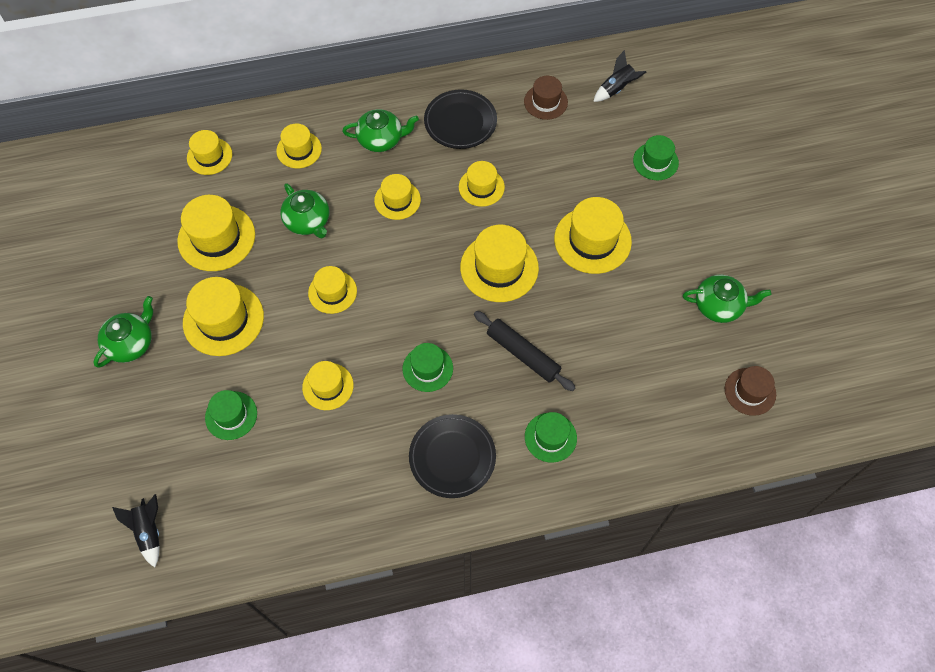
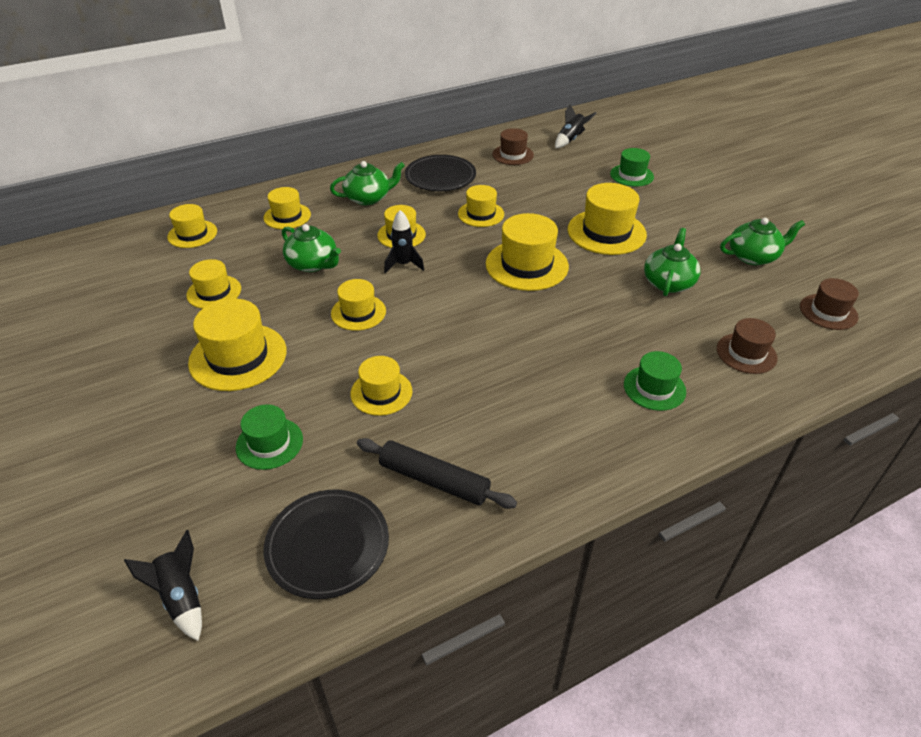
camera: 15 degrees left, 20 degrees down
(131, 343) = (125, 398): green teapot -> green teapot (668, 282)
(216, 238) = (214, 292): yellow hat -> yellow hat, size x0.61
(388, 241) = (403, 264): none -> black rocket
(427, 368) = (489, 355): green hat -> none
(452, 457) = (555, 428): black plate -> black plate (327, 545)
(523, 354) = (586, 325): black rolling pin -> black rolling pin (434, 480)
(648, 420) = (746, 353): none -> brown hat

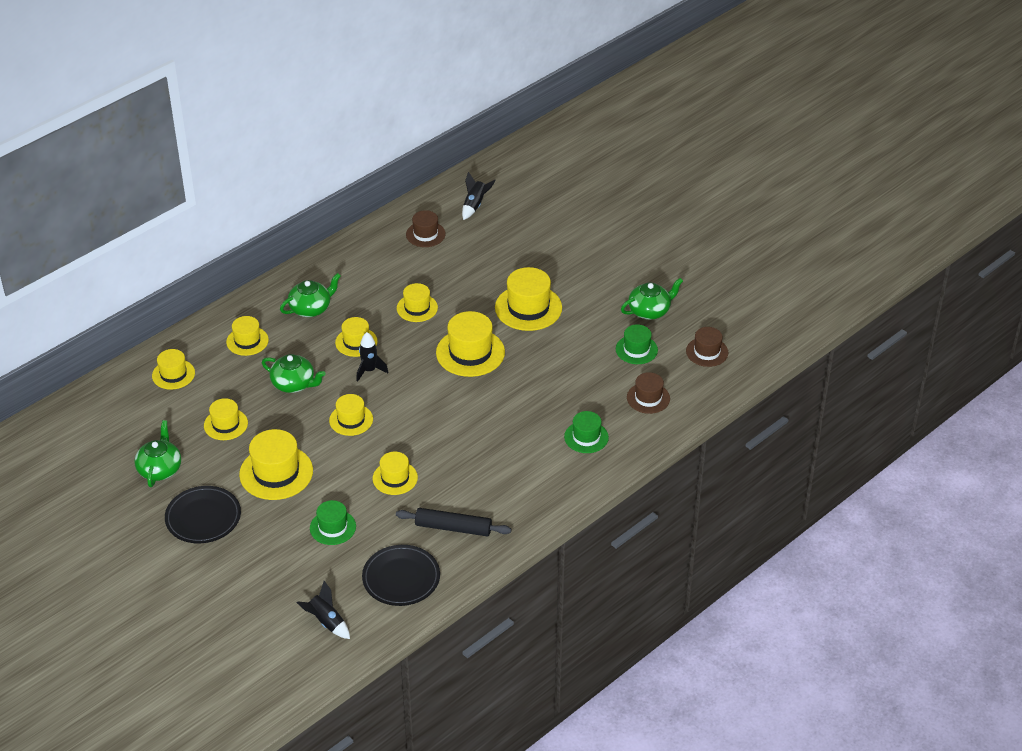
camera: 15 degrees left, 0 degrees up
(440, 177) = (367, 272): black plate -> black plate (203, 517)
(631, 175) = (539, 241): green hat -> green hat (636, 349)
(668, 282) = (585, 348): green teapot -> green teapot (160, 469)

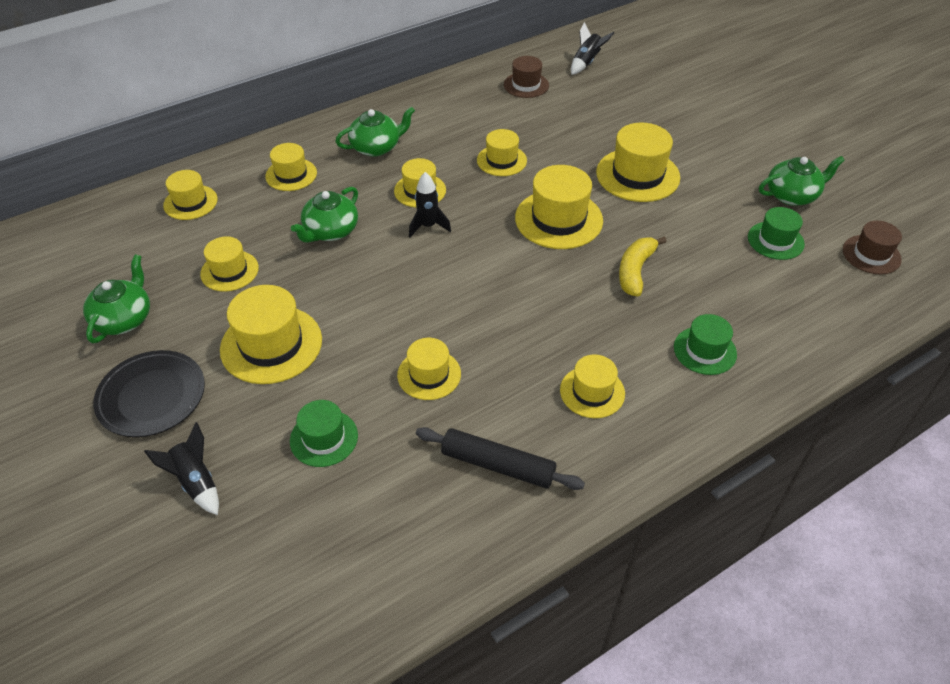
camera: 10 degrees right, 5 degrees up
(294, 384) = (330, 231): green teapot -> green teapot turned 90 degrees clockwise
(326, 622) = (268, 605): black rocket -> black rocket (196, 482)
(351, 420) = (389, 285): yellow hat -> yellow hat (592, 392)
(401, 578) = (403, 541): black plate -> none
(532, 386) = (635, 271): none -> yellow banana
(648, 398) = (793, 306): brown hat -> none

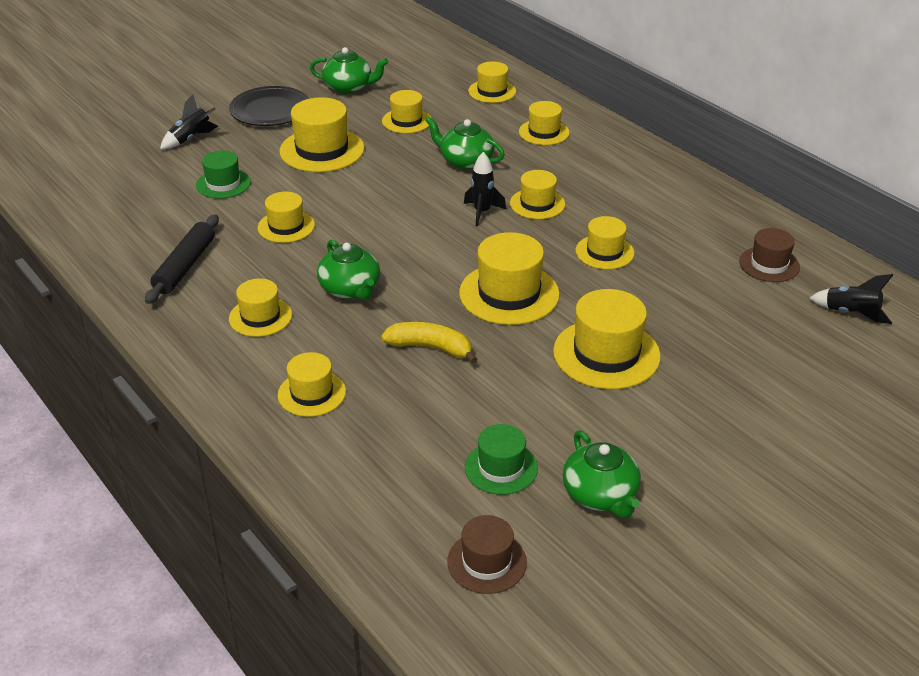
camera: 85 degrees right, 10 degrees down
(376, 147) = (602, 173): green teapot -> green teapot (350, 289)
(705, 350) = (312, 393): green hat -> yellow hat

